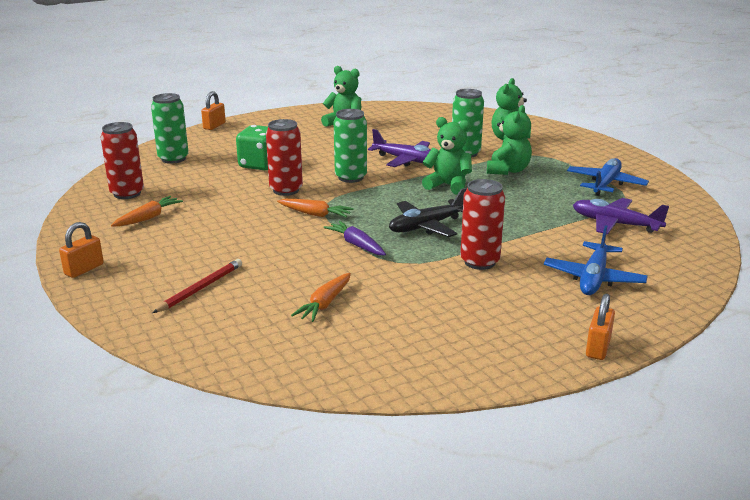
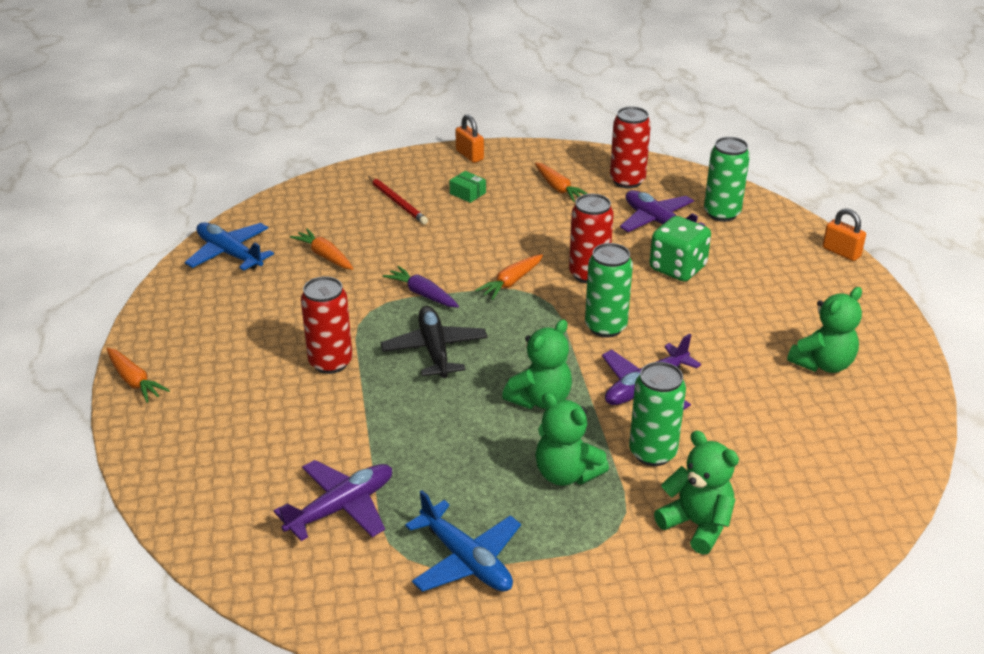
camera: 110 degrees right, 10 degrees up
(170, 256) = (467, 193): none -> green box
(195, 176) = (657, 222): none -> purple plane
(356, 245) = (422, 294): purple carrot -> purple carrot turned 120 degrees counterclockwise
(593, 278) = (238, 429): blue plane -> blue plane (229, 254)
(598, 347) = (134, 381): orange padlock -> orange carrot

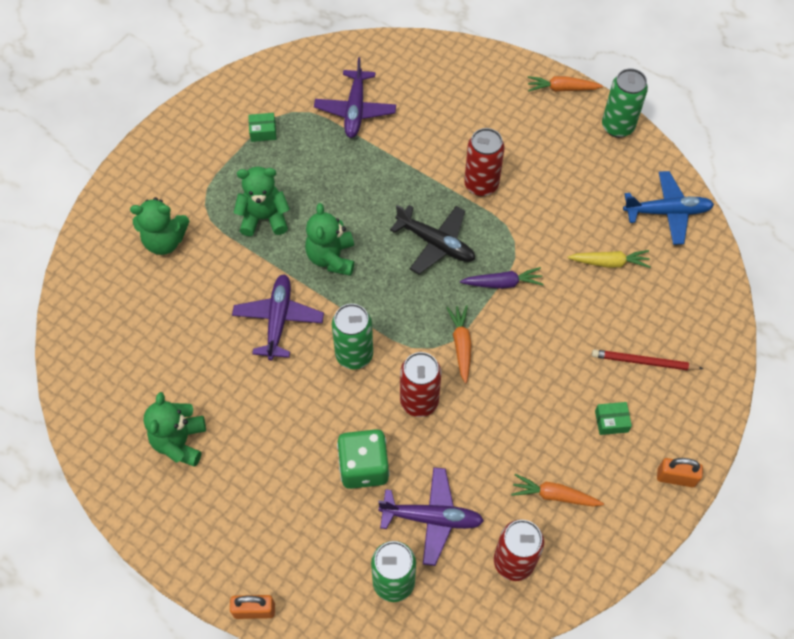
camera: 135 degrees right, 25 degrees up
(324, 256) = (609, 262): orange carrot -> yellow carrot
(466, 560) = (263, 131): blue plane -> green box
(652, 452) = (229, 271): green can -> green can (617, 126)

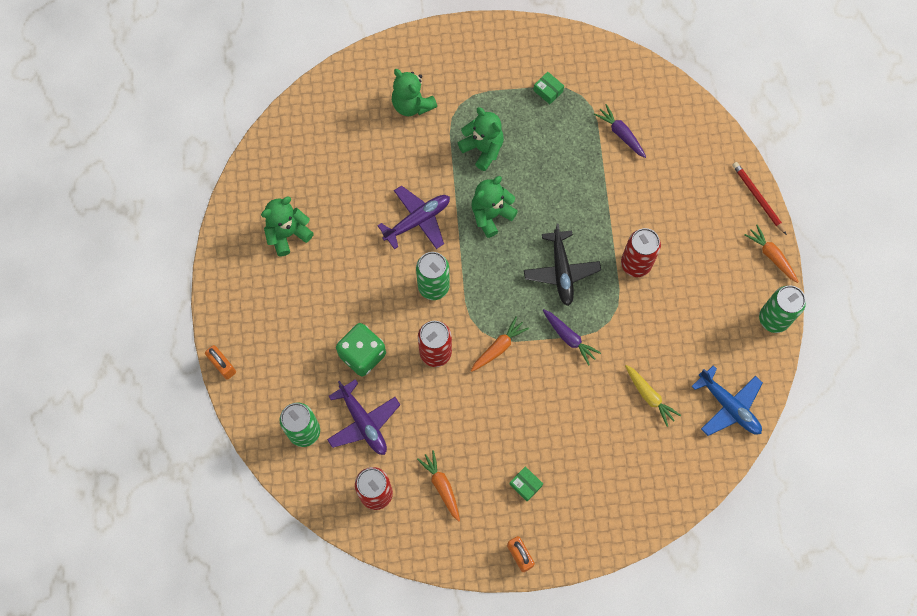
camera: 50 degrees right, 10 degrees up
(355, 110) = (620, 134): purple plane -> purple carrot
(644, 362) = (590, 475): red pencil -> red pencil (758, 198)

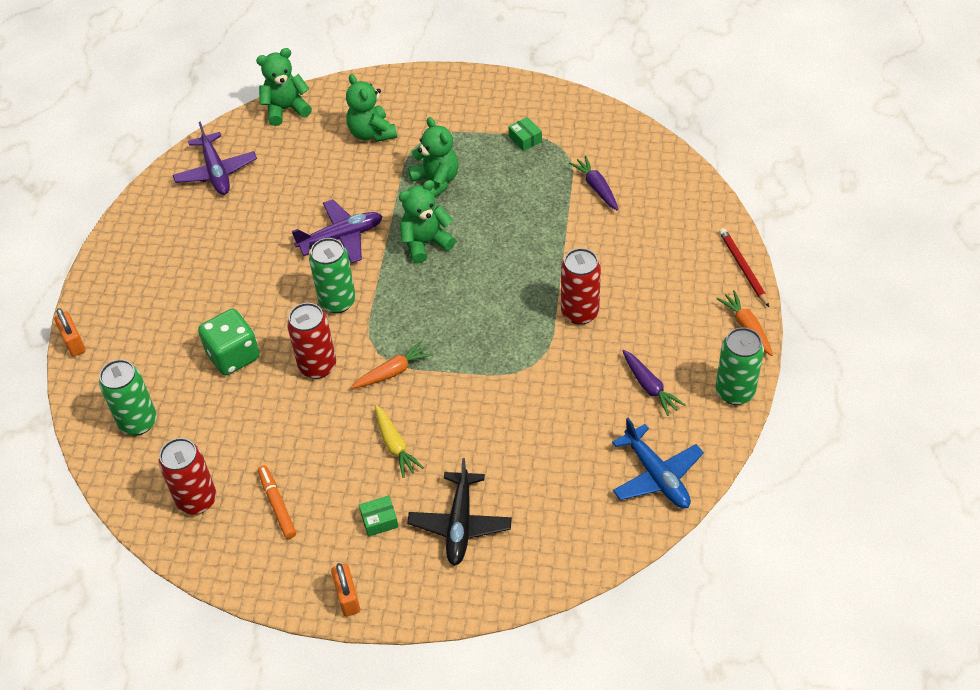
camera: 15 degrees right, 20 degrees down
(288, 234) = (194, 230): green teddy bear -> green teddy bear (286, 109)
(363, 422) = (209, 423): purple plane -> purple plane (216, 172)
(441, 486) = (277, 504): orange carrot -> orange marker
(525, 485) = (379, 520): green box -> green box turned 75 degrees counterclockwise
(561, 271) = (490, 307): black plane -> black plane (460, 524)
(569, 338) = (479, 375): purple carrot -> purple carrot (650, 387)
(649, 396) = (560, 450): yellow carrot -> yellow carrot (395, 445)

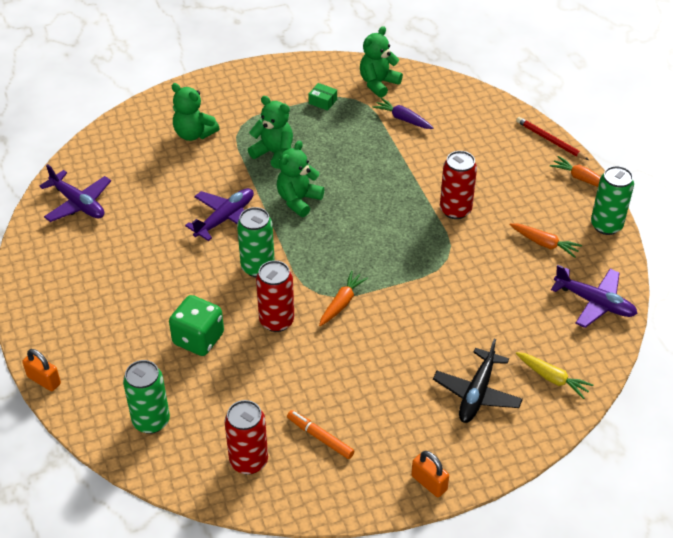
camera: 30 degrees left, 5 degrees down
(286, 109) = (106, 137): green teddy bear -> green teddy bear (378, 83)
(379, 520) = (412, 416): green box -> none
(395, 445) = (384, 356): yellow carrot -> yellow carrot (552, 378)
(460, 524) = (477, 393): black plane -> black plane turned 45 degrees clockwise
(650, 387) = (544, 244): purple carrot -> orange carrot
(657, 476) = (595, 303): blue plane -> purple plane

